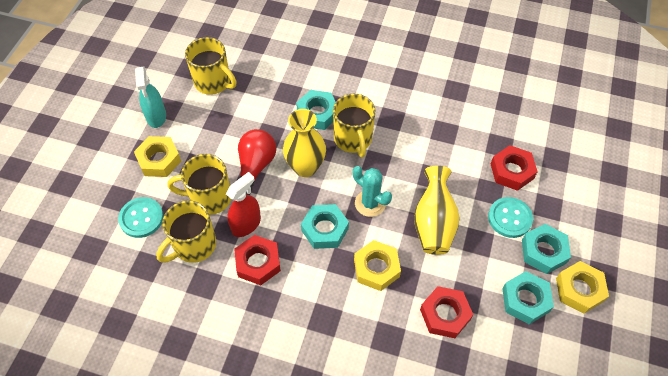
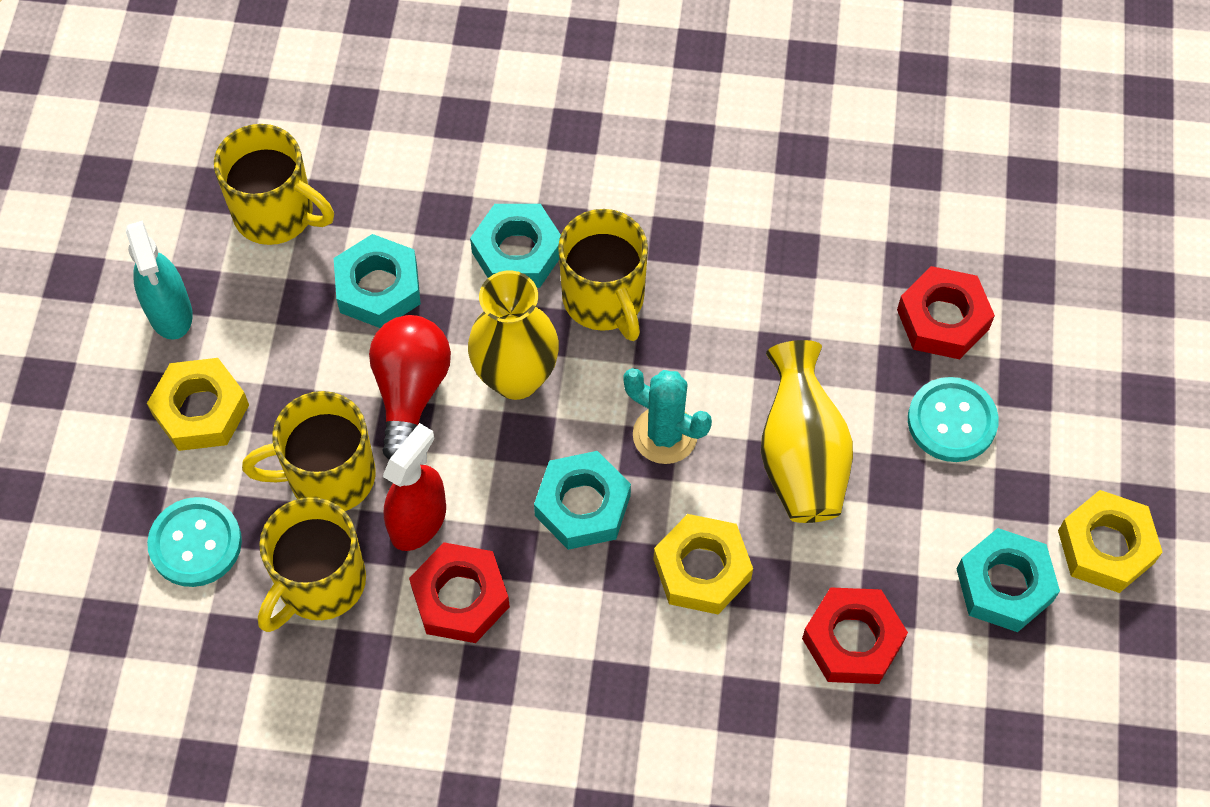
camera: 10 degrees left, 5 degrees up
(543, 251) = (1028, 480): turquoise nut -> turquoise nut (378, 288)

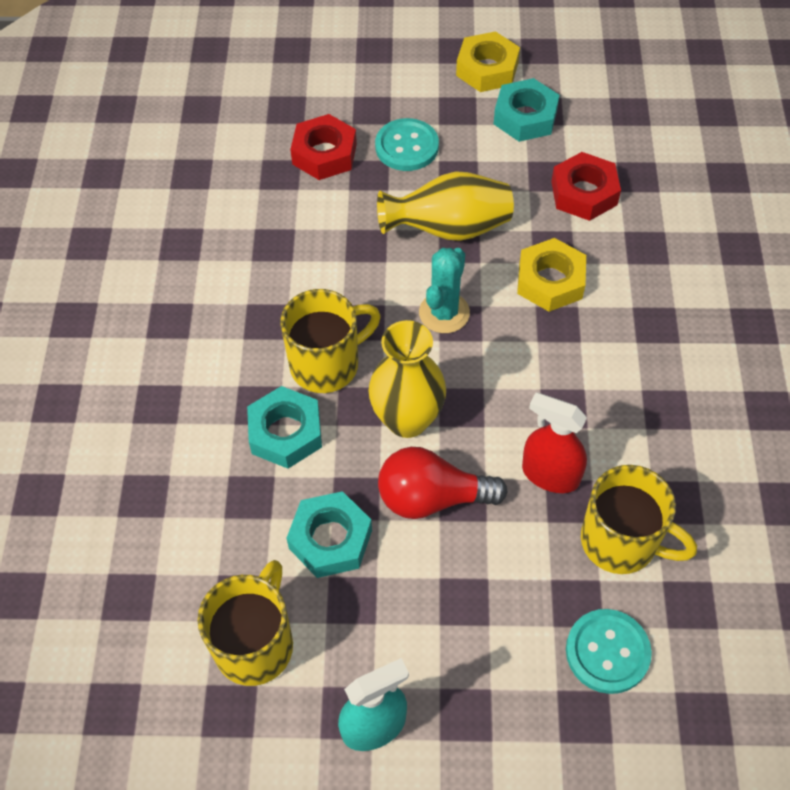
camera: 95 degrees left, 5 degrees down
(201, 410) = (475, 674): yellow nut -> none
(328, 476) = (522, 551): yellow mug -> none
(460, 598) = (609, 435): red nut -> none
(582, 505) = (514, 361): turquoise nut -> none

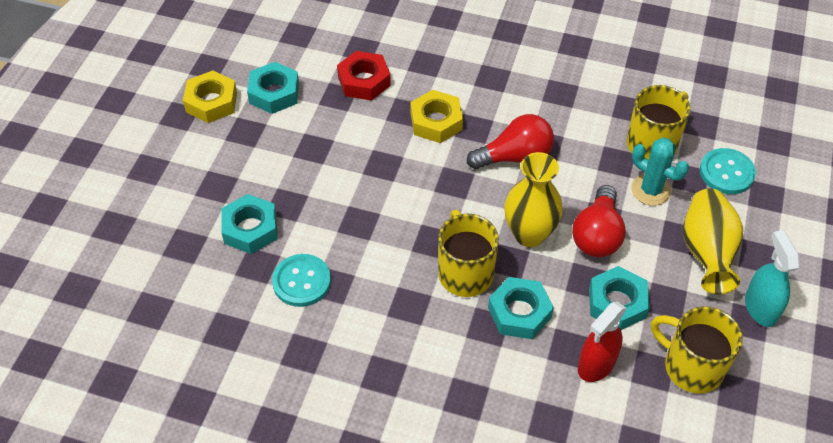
camera: 75 degrees left, 5 degrees down
(324, 154) = (250, 229): red nut -> turquoise nut
(407, 147) = (269, 172): turquoise button -> turquoise button (301, 281)
(444, 313) = (442, 189): turquoise cactus -> turquoise cactus (651, 190)
(449, 229) = (364, 167): yellow vase -> yellow vase (706, 252)
(527, 378) = (515, 157): none -> red light bulb
(550, 474) = (595, 166): red spray bottle -> red spray bottle (596, 365)

